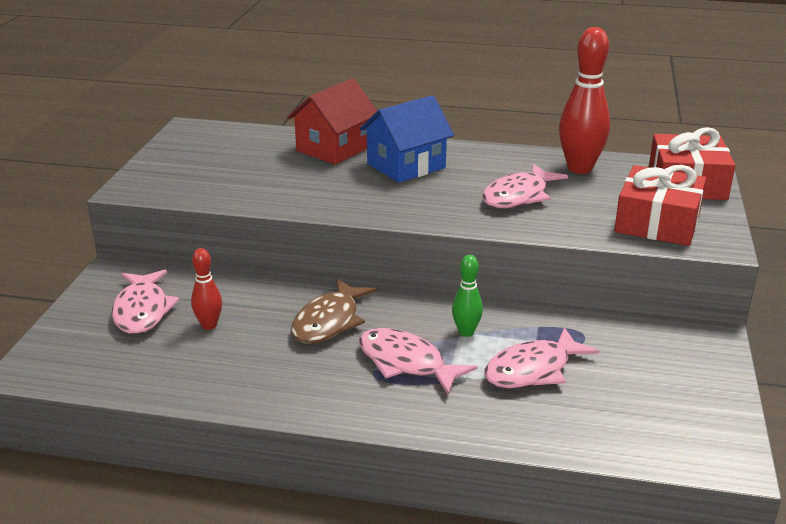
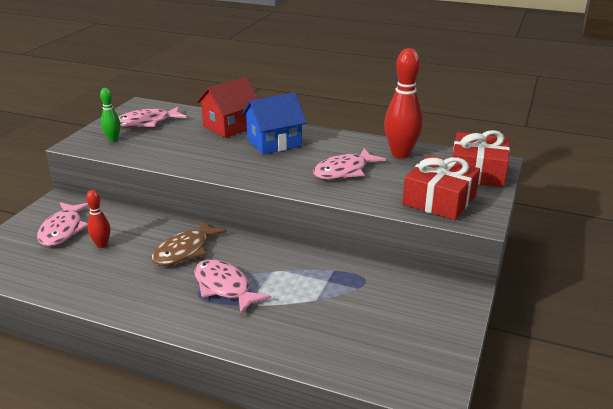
camera: 10 degrees right, 0 degrees up
(466, 332) = (278, 269): green bowling pin -> green bowling pin (113, 139)
(533, 370) = (314, 303): pink fish -> pink fish (147, 122)

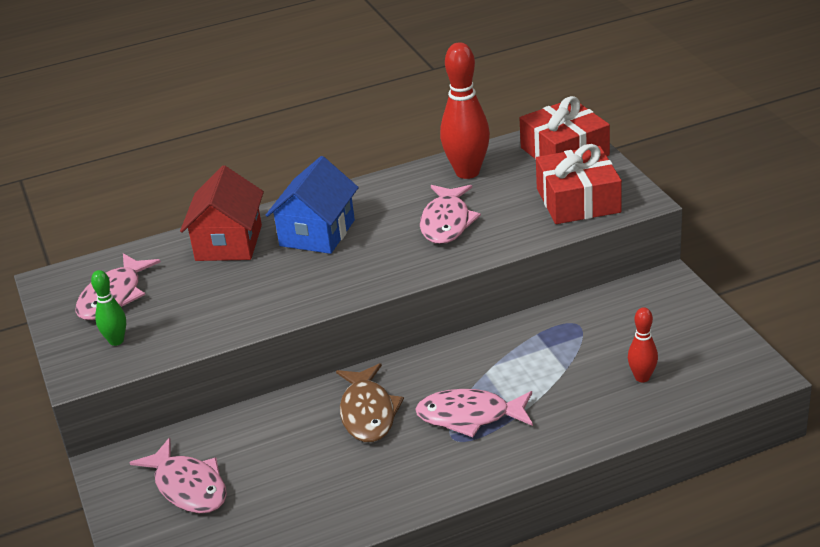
camera: 40 degrees left, 5 degrees up
(102, 245) = (267, 468): red bowling pin -> red bowling pin (642, 377)

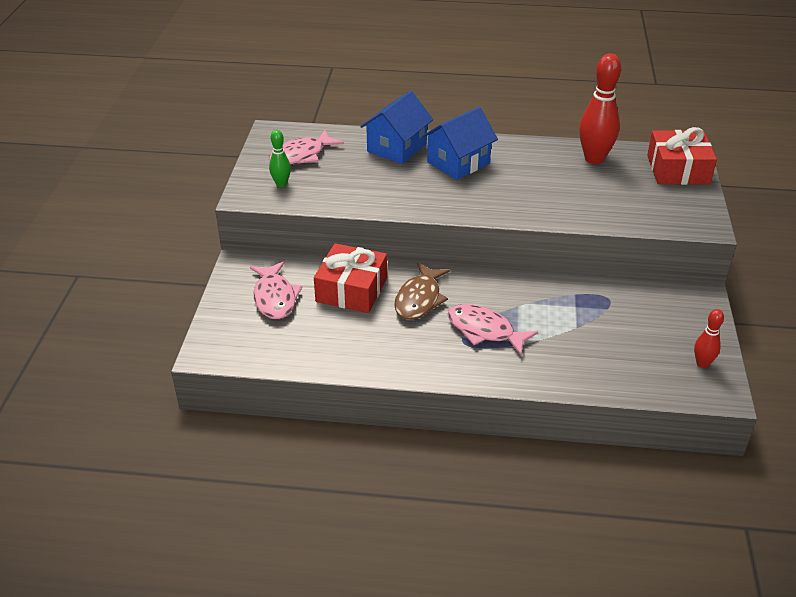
camera: 25 degrees right, 5 degrees up
(229, 243) = (397, 148): red house -> blue house
(446, 222) = (551, 188): pink fish -> none
(578, 200) = (660, 208): red gift -> red gift (351, 289)
(642, 377) = (628, 356): red bowling pin -> red bowling pin (702, 363)

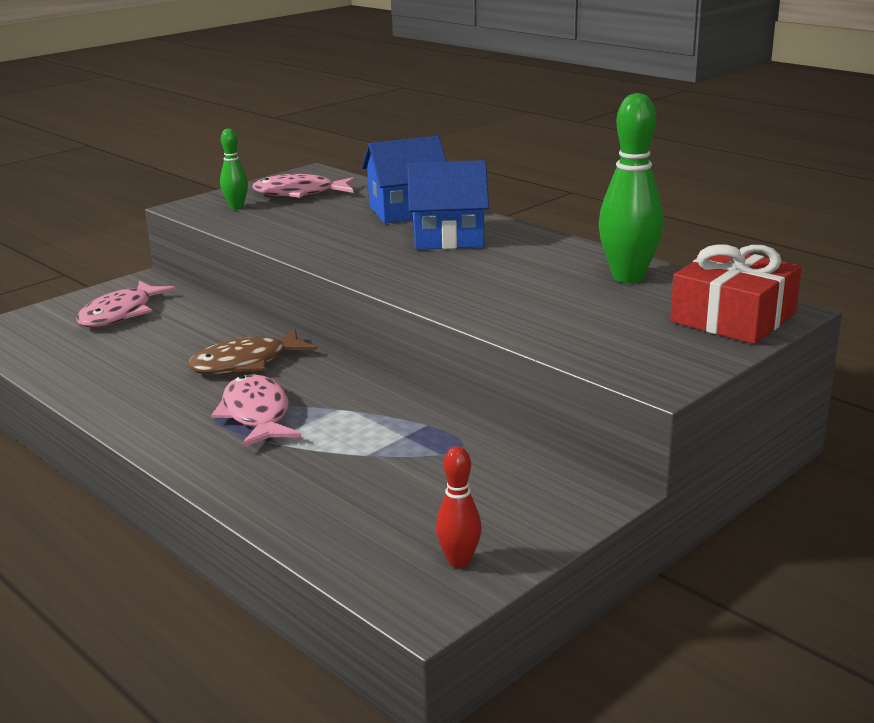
camera: 40 degrees right, 15 degrees down
(351, 289) = (198, 332): red gift -> none
(594, 159) = (628, 277): red bowling pin -> green bowling pin

